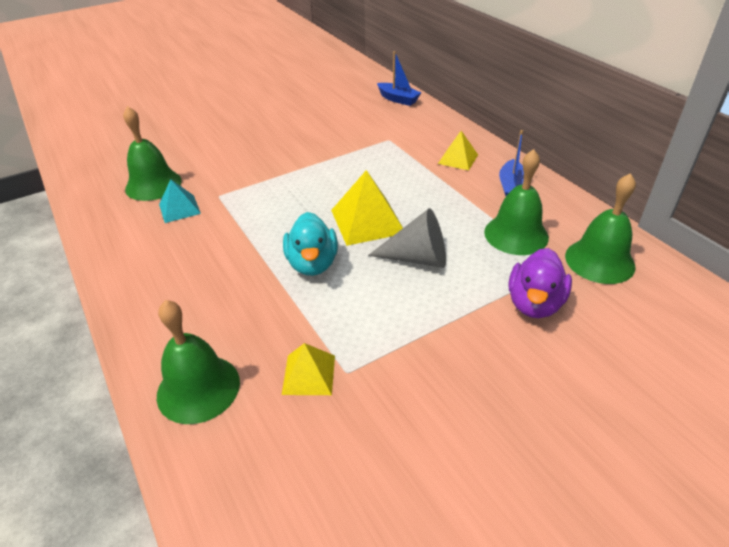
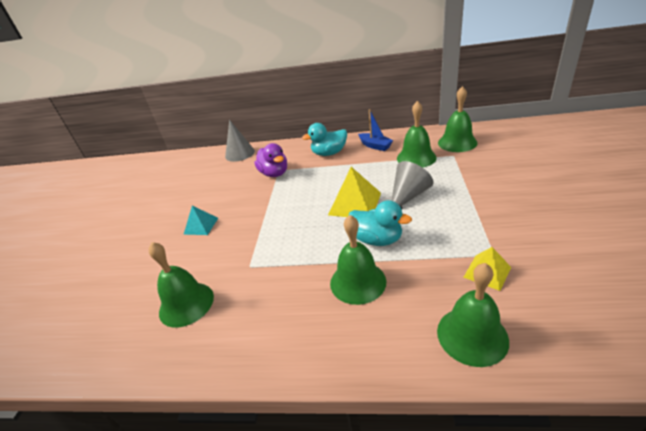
camera: 50 degrees left, 5 degrees down
(179, 208) = (241, 294): turquoise pyramid -> turquoise pyramid (201, 226)
(235, 275) = (358, 282): none -> green bell
(398, 99) = (240, 153): blue boat -> grey cone
(458, 159) = (329, 153): yellow pyramid -> turquoise duck
(534, 304) = (476, 171): purple duck -> purple duck (274, 173)

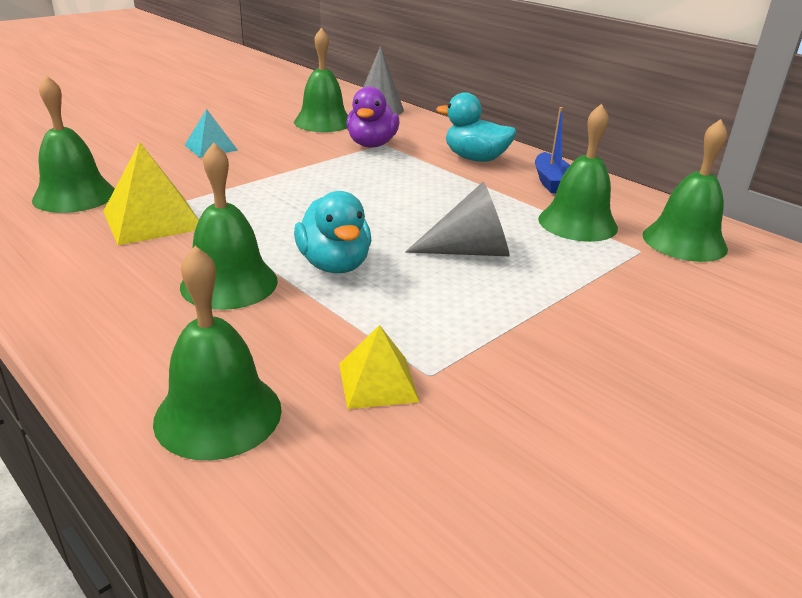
camera: 35 degrees right, 5 degrees down
(228, 176) = (323, 122): none -> green bell
(355, 203) = (390, 219): yellow pyramid -> yellow pyramid (153, 219)

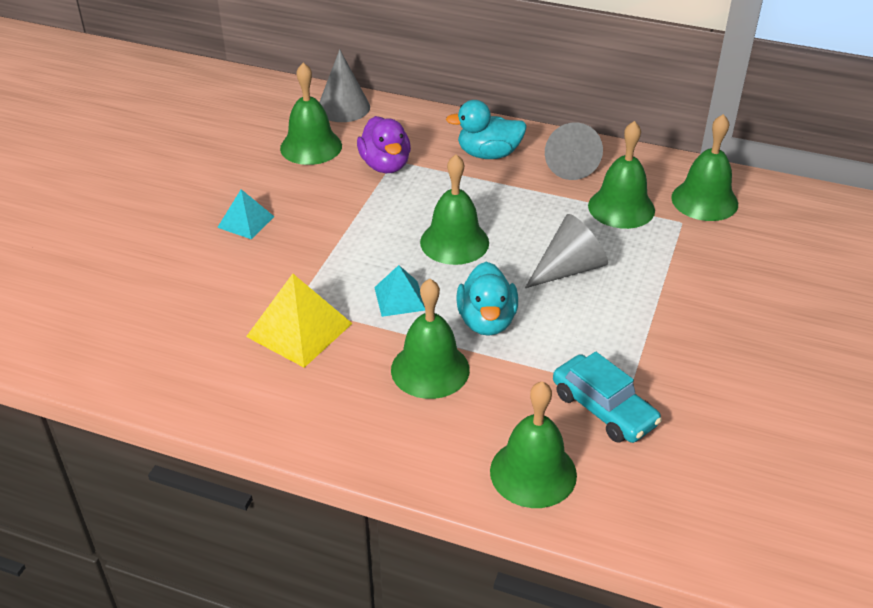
camera: 25 degrees left, 10 degrees up
(74, 196) = (198, 329): green bell -> green bell (454, 242)
(271, 225) = (400, 298): none -> turquoise pyramid
(334, 265) = (486, 321): turquoise duck -> turquoise duck turned 45 degrees clockwise
(378, 382) = (604, 409): yellow pyramid -> turquoise car
(551, 182) = (569, 164): blue boat -> grey cone

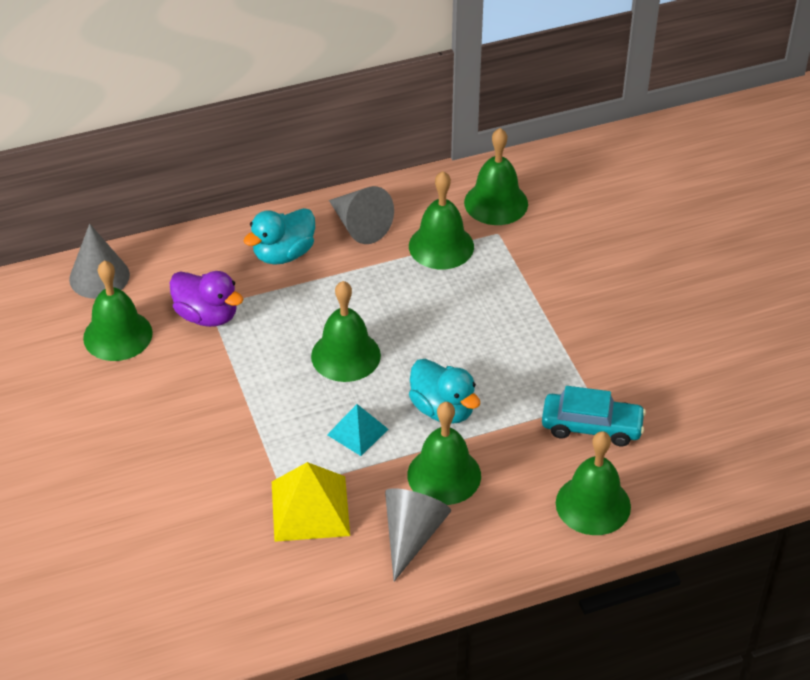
camera: 40 degrees left, 5 degrees up
(246, 222) = (149, 443): turquoise pyramid -> none
(569, 269) = (457, 326): grey cone -> grey cone (411, 535)

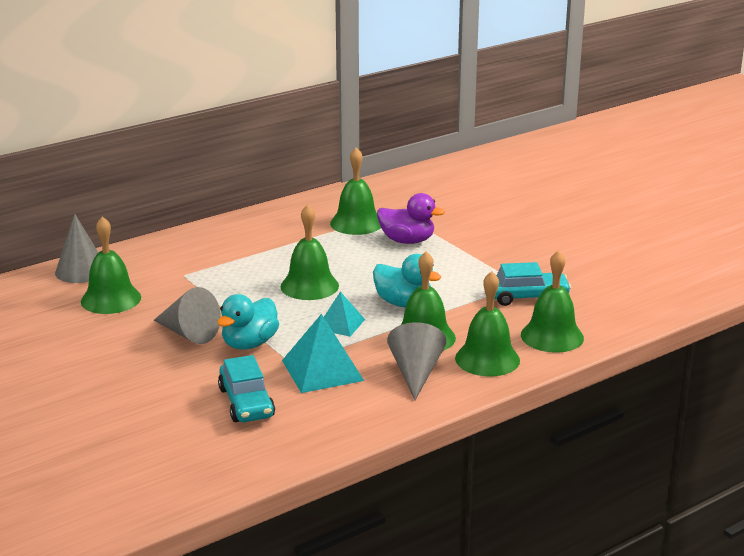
camera: 15 degrees left, 20 degrees down
(207, 315) = (183, 280): purple duck -> purple duck (407, 241)
(211, 544) = (246, 403): none -> turquoise car
(283, 254) = (232, 241): turquoise duck -> turquoise duck (249, 344)
(310, 508) = (322, 370): yellow pyramid -> turquoise pyramid
(360, 226) = (286, 221): grey cone -> grey cone (189, 333)
(496, 203) = (387, 198): green bell -> green bell (487, 359)

